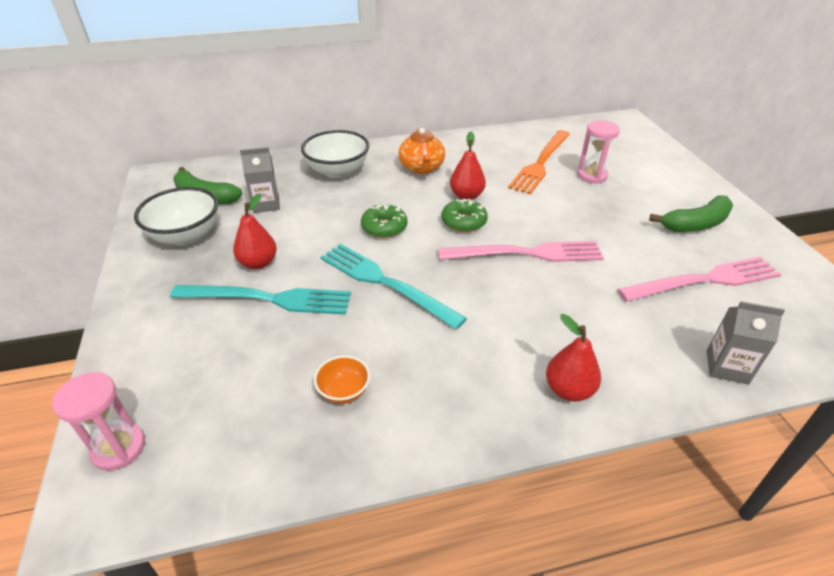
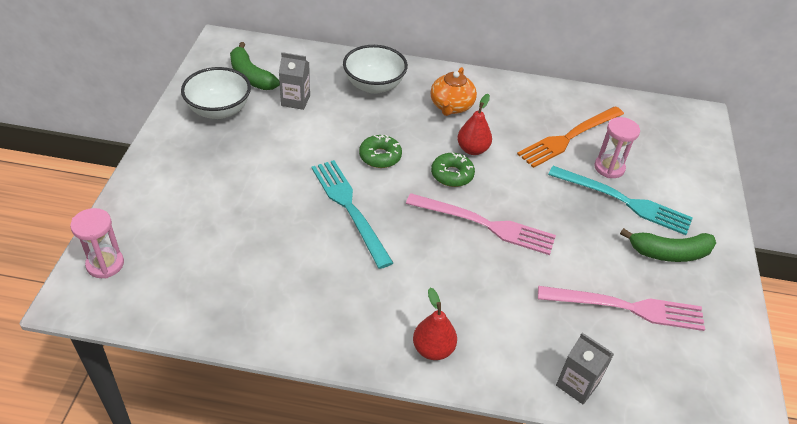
camera: 20 degrees right, 5 degrees up
(258, 263) = (261, 155): red pear -> none
(268, 299) = (253, 189): turquoise fork -> turquoise fork (624, 201)
(344, 391) = (268, 284): orange bowl -> none

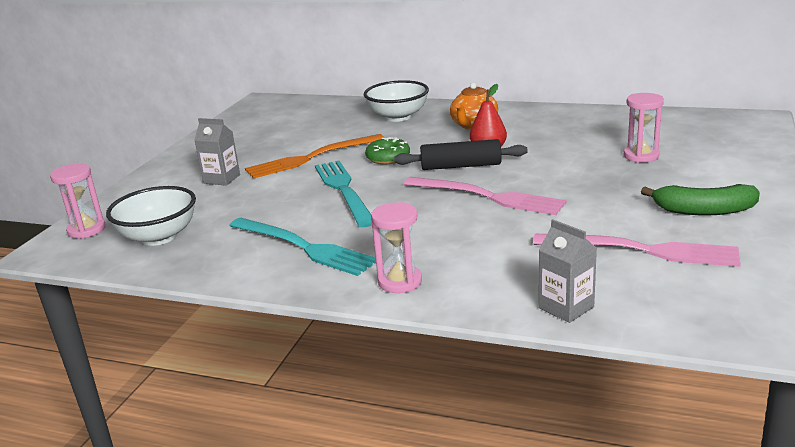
camera: 15 degrees right, 20 degrees down
(219, 110) = (240, 137): white bowl -> white bowl (159, 237)
(251, 76) = (279, 117): green banana -> none
(295, 100) = (316, 129): grey carton -> grey carton (222, 179)
(433, 349) = (400, 282): red pear -> pink hourglass
(452, 175) = (461, 166): green donut -> black rolling pin
(569, 137) = (598, 139): orange fork -> orange fork (311, 158)
(624, 201) = (654, 177): turquoise fork -> turquoise fork (304, 247)

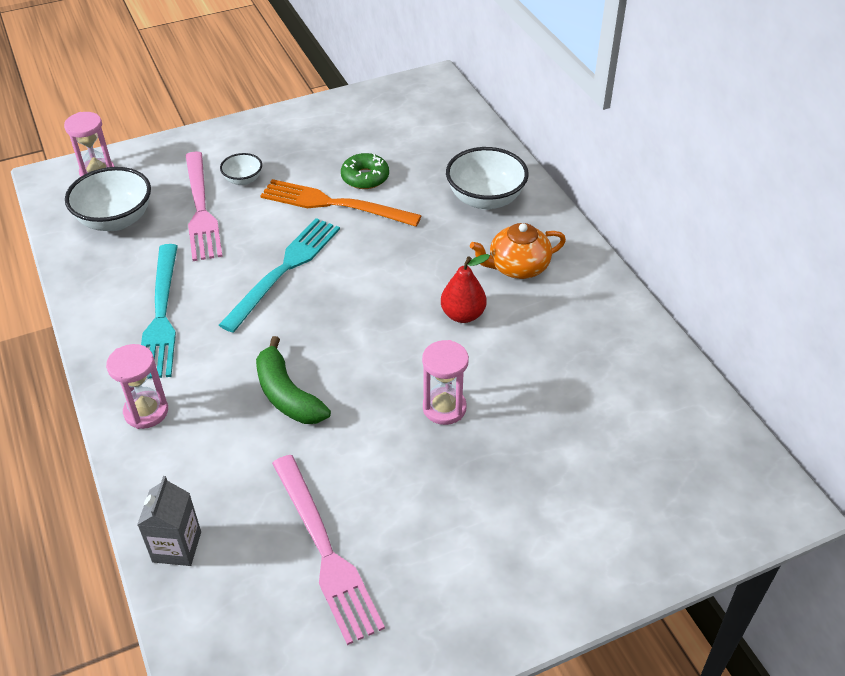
camera: 45 degrees right, 20 degrees up
(222, 179) = (243, 180): grey carton -> white bowl
(388, 158) = (379, 254): green donut -> green donut (365, 177)
(461, 166) = (405, 317): black rolling pin -> none
(487, 197) = (352, 376): pink fork -> pink fork (201, 209)
(641, 156) = (558, 445): pink hourglass -> pink hourglass (444, 408)
(704, 210) = (456, 562): green banana -> green banana (287, 395)

